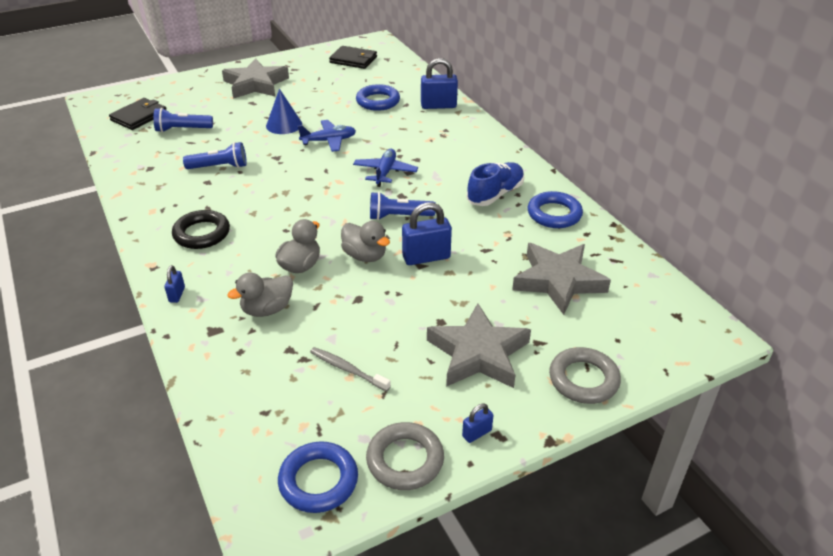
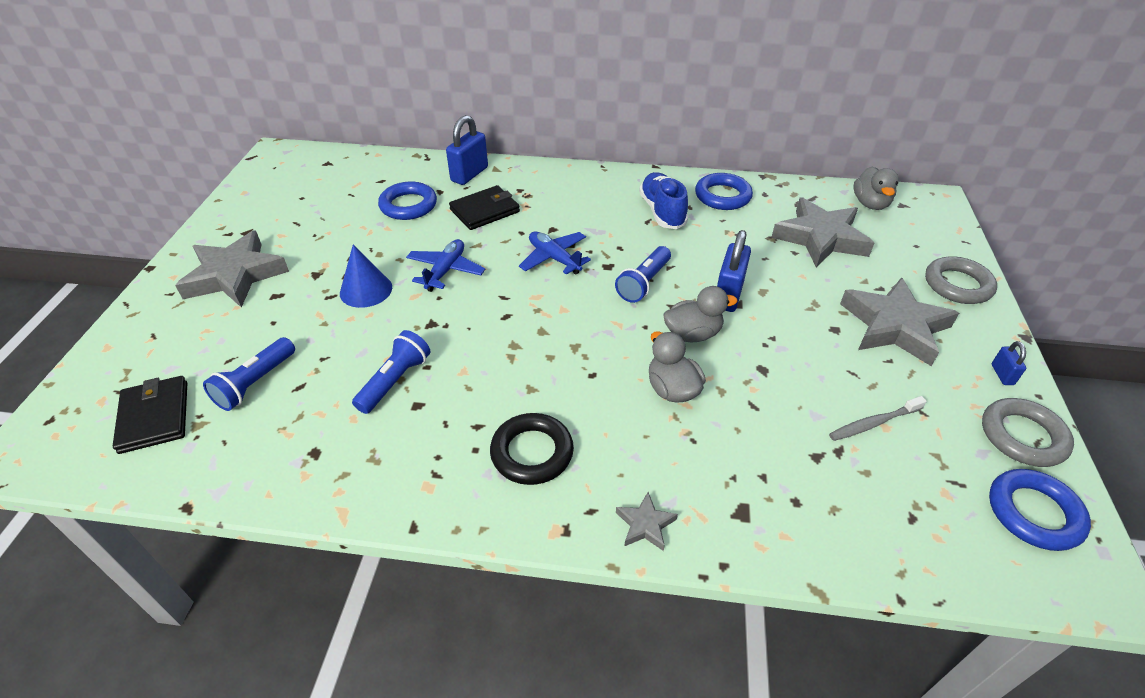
camera: 55 degrees left, 5 degrees up
(177, 294) = (645, 524): blue padlock -> grey star
(267, 309) = (733, 448): grey duck -> grey duck (870, 204)
(353, 60) = (294, 184): black wallet -> black wallet (485, 211)

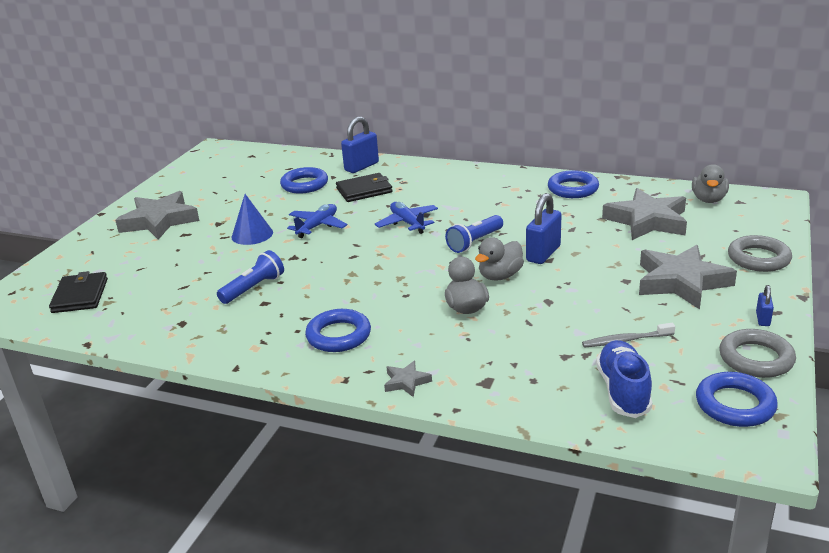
camera: 15 degrees right, 15 degrees down
(255, 383) = (153, 282): blue flashlight -> none
(532, 452) = (338, 335): black ring -> blue ring
(662, 211) = (513, 197): blue shoe -> blue shoe (623, 391)
(692, 334) = (500, 276): grey duck -> grey duck turned 135 degrees clockwise

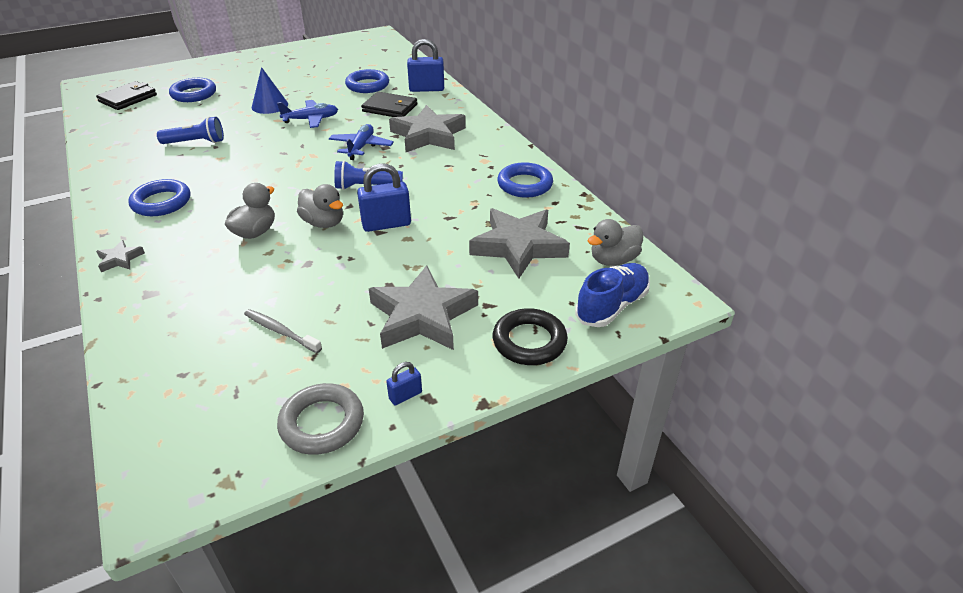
camera: 40 degrees right, 10 degrees up
(159, 221) = (250, 71): grey star -> grey star (428, 135)
(500, 276) = (324, 223): grey duck -> grey duck turned 135 degrees counterclockwise
(623, 391) = (192, 367): blue shoe -> blue shoe (612, 306)
(735, 405) = (223, 445): blue ring -> blue ring (194, 94)
(758, 258) = (529, 341): grey ring -> black ring

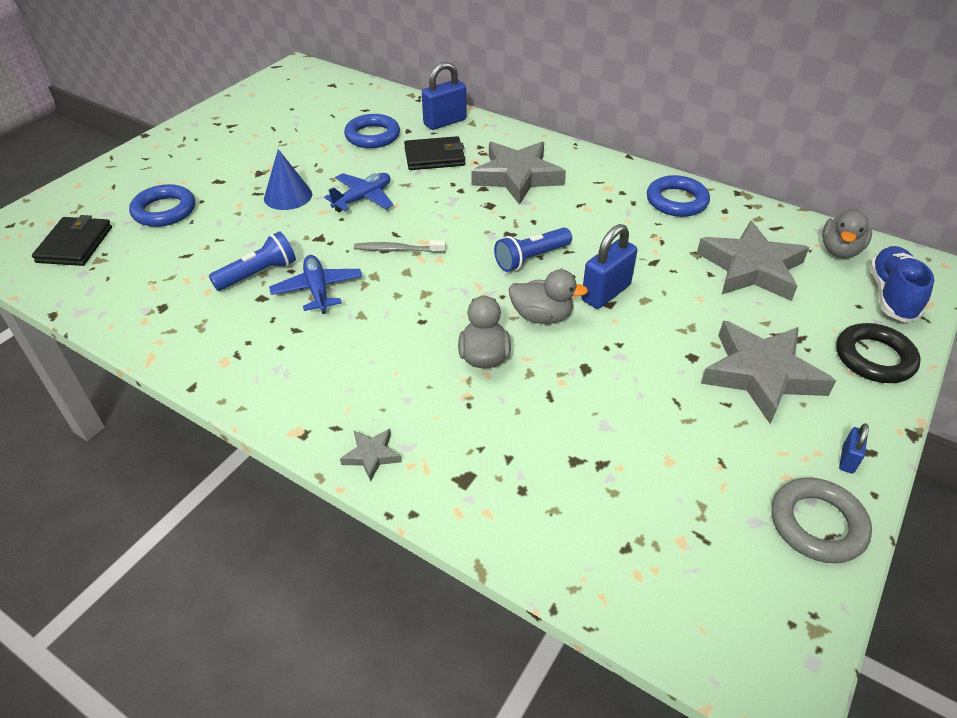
camera: 30 degrees left, 5 degrees up
(161, 202) = (323, 365): blue ring -> none
(281, 331) = (659, 453): grey toothbrush -> grey toothbrush (397, 250)
(361, 147) = (465, 214): blue plane -> blue plane (318, 290)

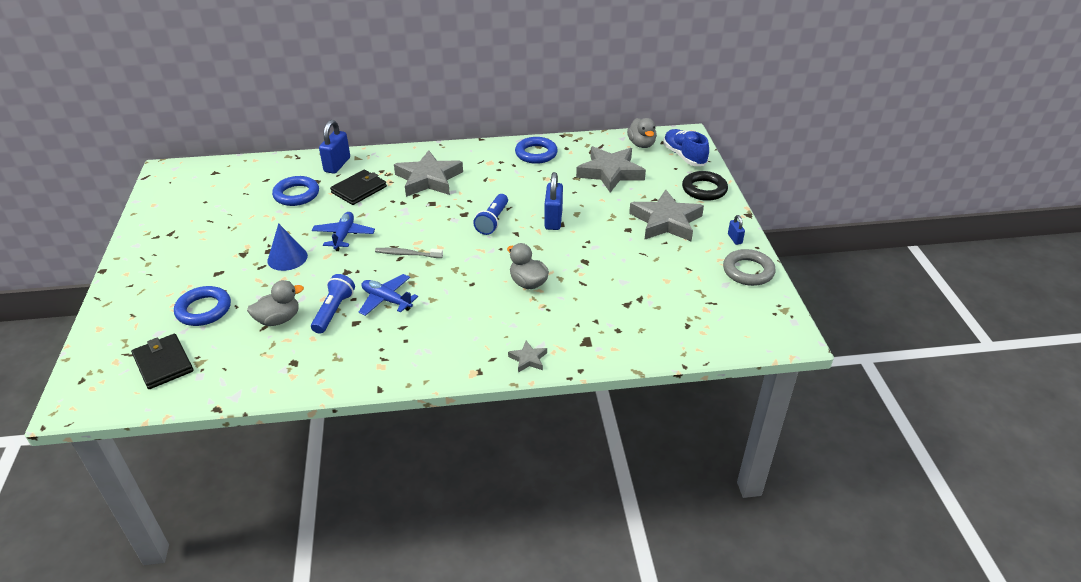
camera: 40 degrees left, 5 degrees down
(397, 250) = (407, 254): grey toothbrush -> grey toothbrush turned 45 degrees clockwise
(542, 316) = (534, 248): grey duck -> grey duck (278, 319)

